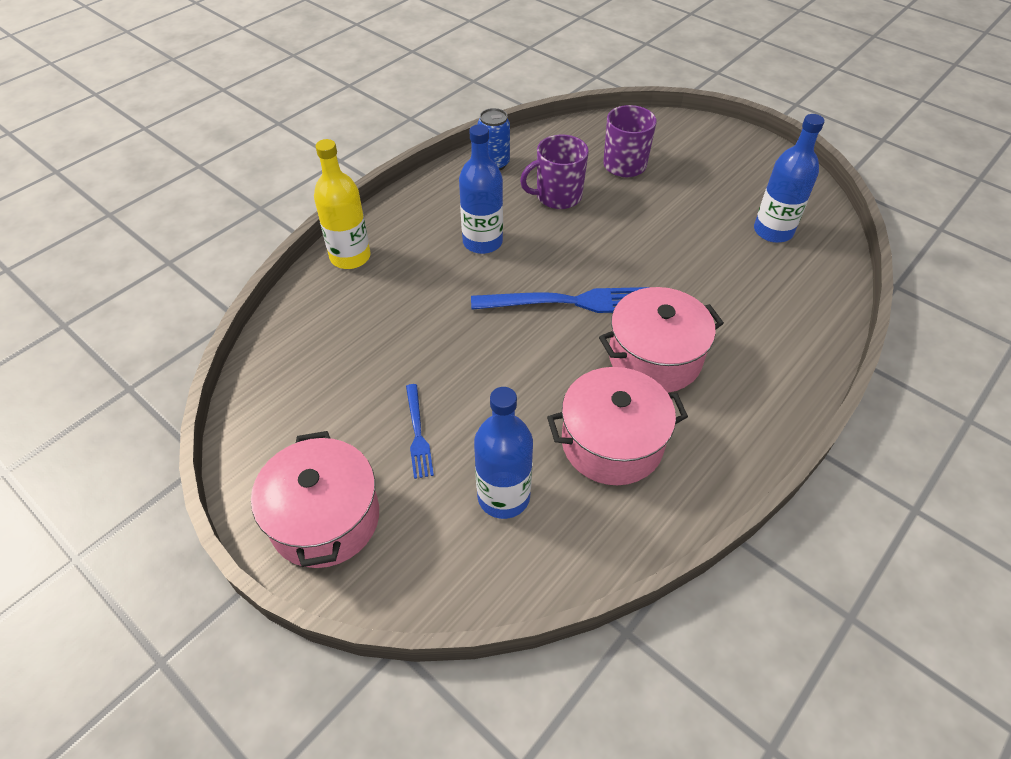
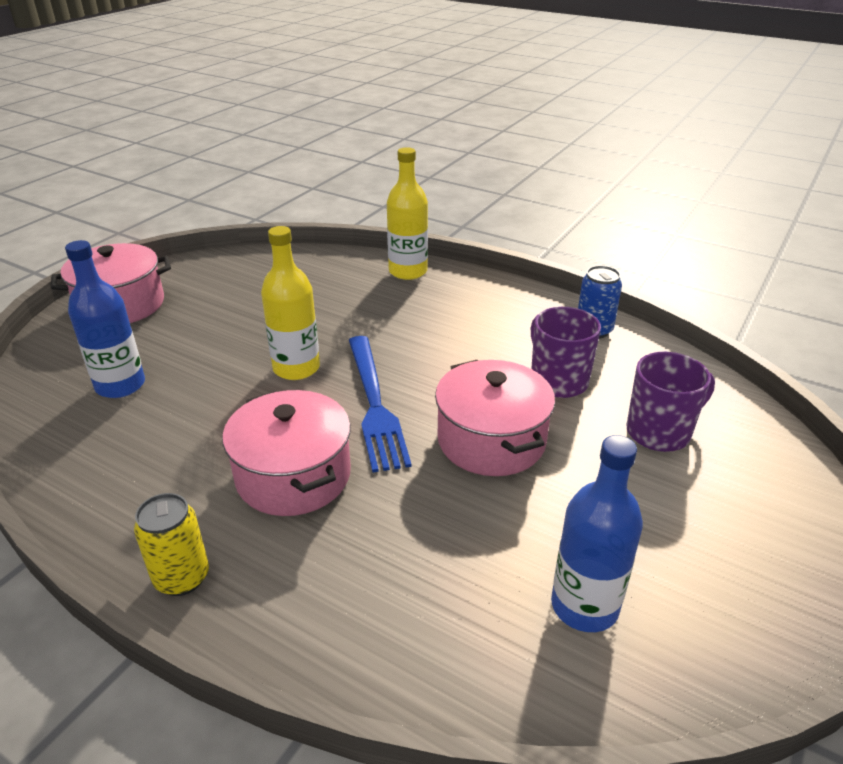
camera: 80 degrees right, 15 degrees down
(417, 433) = (197, 333): blue fork -> none
(482, 242) = (454, 337): blue bottle -> none
(505, 351) = (296, 368): none -> yellow bottle
(612, 443) = (171, 448): pink pot -> pink pot (491, 440)
(761, 425) = (182, 577): none -> yellow can

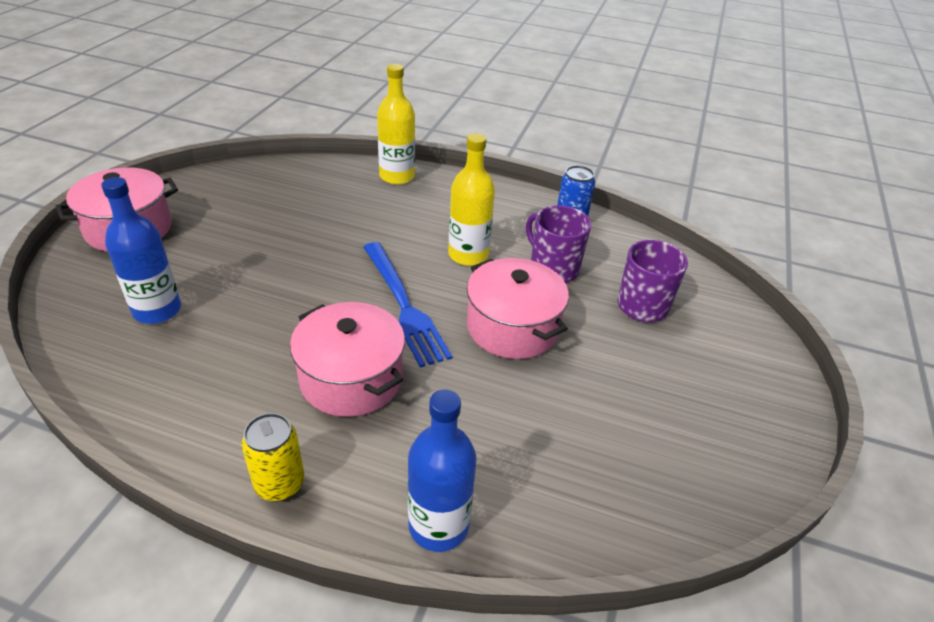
camera: 15 degrees left, 5 degrees up
(296, 368) = (322, 278): yellow bottle -> yellow bottle (468, 255)
(584, 606) = (622, 458): blue bottle -> blue bottle (438, 525)

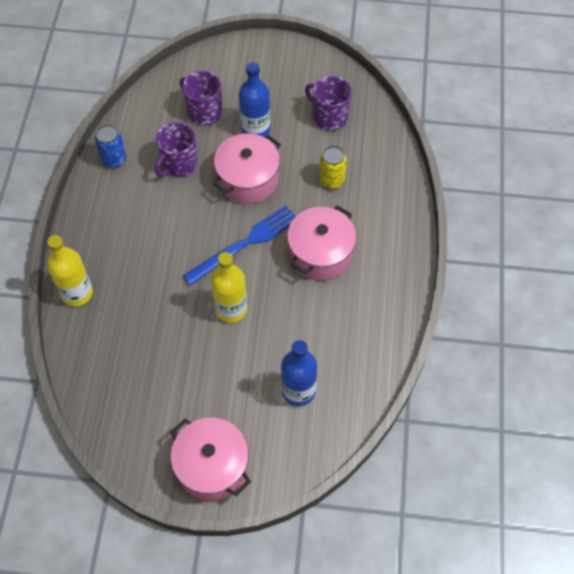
camera: 100 degrees left, 20 degrees up
(279, 484) = (402, 262): yellow can -> yellow can (331, 180)
(438, 525) = (399, 188): blue bottle -> blue bottle (255, 129)
(468, 255) = (177, 218): yellow bottle -> yellow bottle (231, 309)
(624, 454) = (329, 117): none -> purple mug

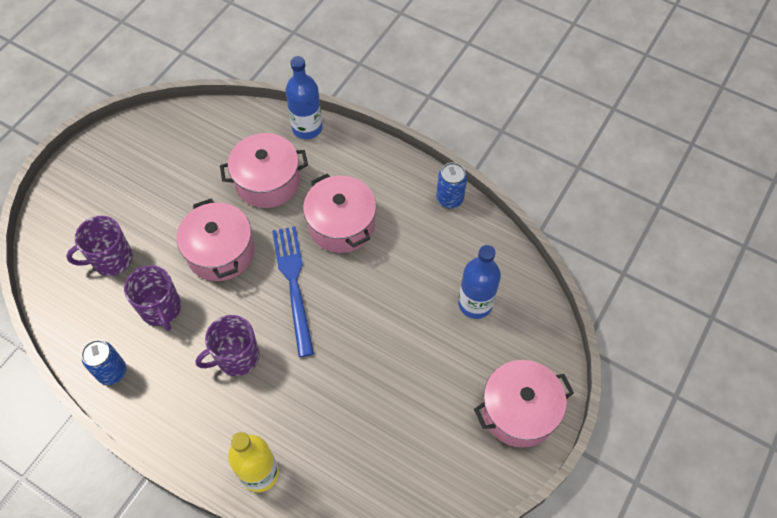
camera: 65 degrees left, 0 degrees up
(231, 309) = (360, 327): yellow bottle -> none
(255, 129) = (166, 221): blue bottle -> blue bottle (307, 128)
(329, 117) = (194, 153): purple mug -> purple mug (236, 357)
(331, 180) = (267, 181): yellow can -> pink pot
(395, 328) = (449, 199): none -> blue can

